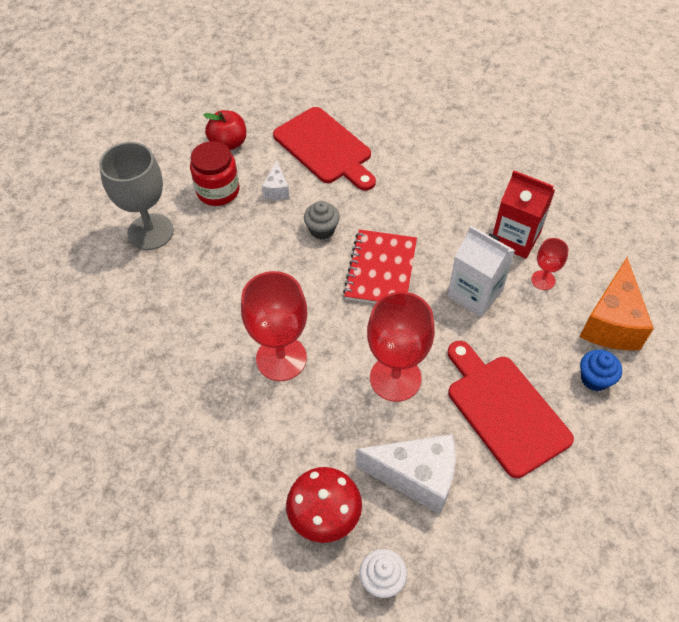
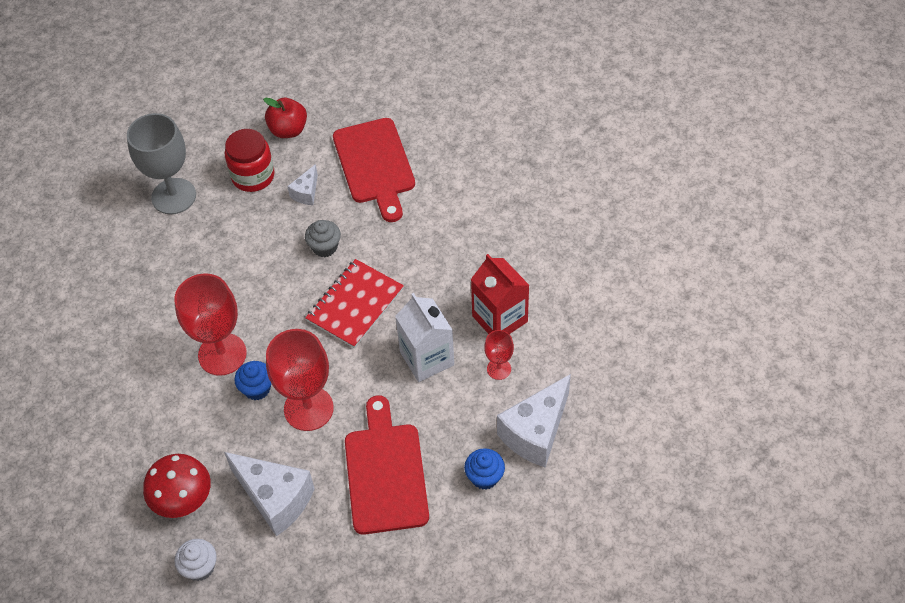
camera: 25 degrees right, 0 degrees up
(334, 378) = (257, 389): none -> blue cupcake
(611, 323) = (536, 432): orange cheese -> white cheese

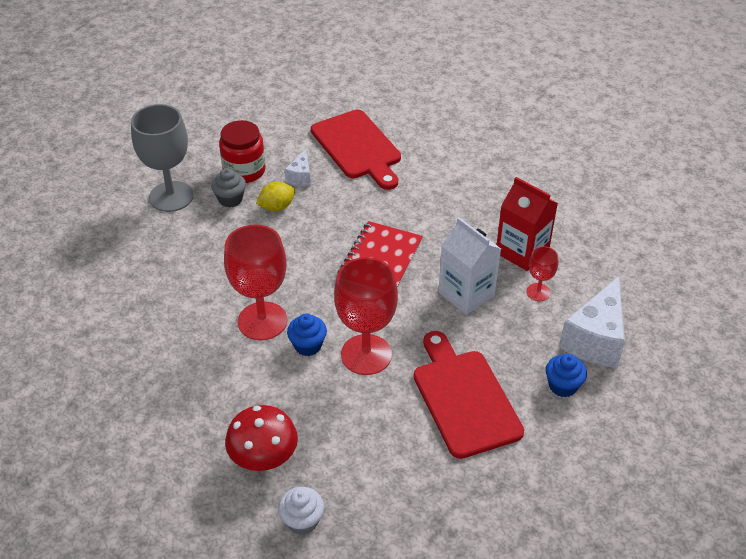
camera: 15 degrees left, 10 degrees down
(272, 225) = (277, 207): none -> yellow lemon
(275, 499) = (360, 441): white cheese -> none
(288, 130) = (266, 131): red apple -> none
(325, 247) = (333, 217): grey cupcake -> grey cupcake (230, 199)

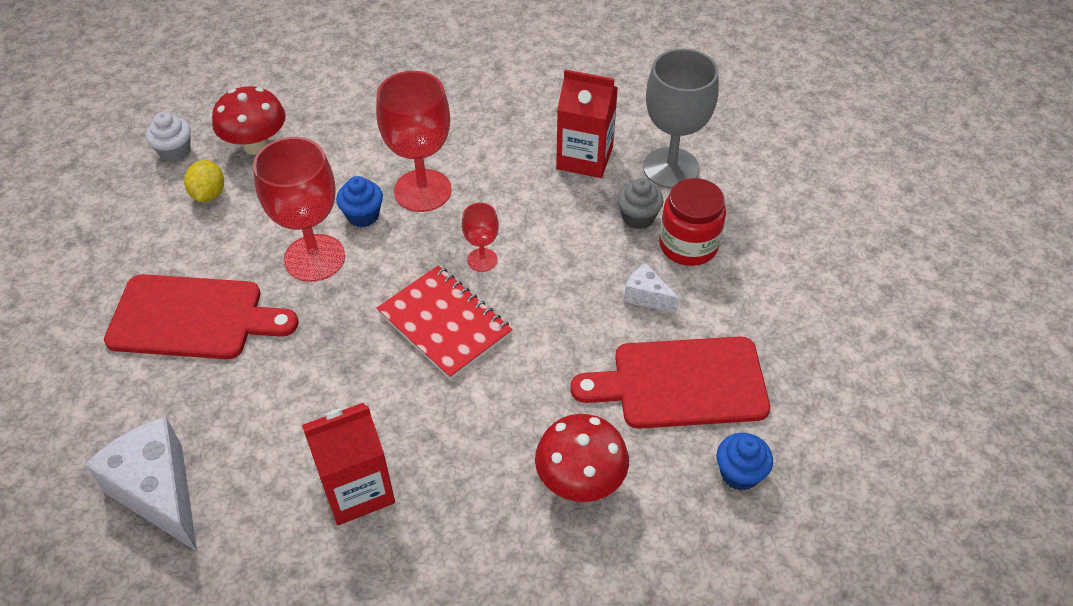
camera: 115 degrees right, 5 degrees up
(181, 243) = (584, 158): none -> red carton
(277, 207) = (600, 256): yellow lemon -> yellow lemon (209, 194)
(449, 167) = (580, 481): none -> red mushroom
(466, 294) = (330, 388): white carton -> none
(538, 292) = (277, 470): red goblet -> red goblet (482, 260)
(563, 386) = (130, 419): blue cupcake -> blue cupcake (739, 473)

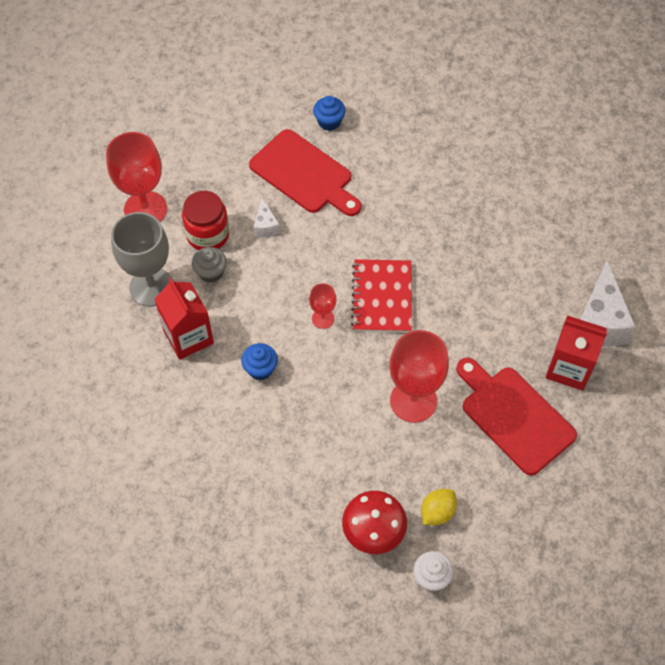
camera: 135 degrees left, 10 degrees up
(357, 489) = (503, 248): red carton -> red carton (569, 368)
(363, 215) = (358, 408): blue cupcake -> blue cupcake (260, 369)
(422, 191) = (306, 396): red goblet -> red goblet (145, 209)
(580, 481) = (400, 172): red mushroom -> none

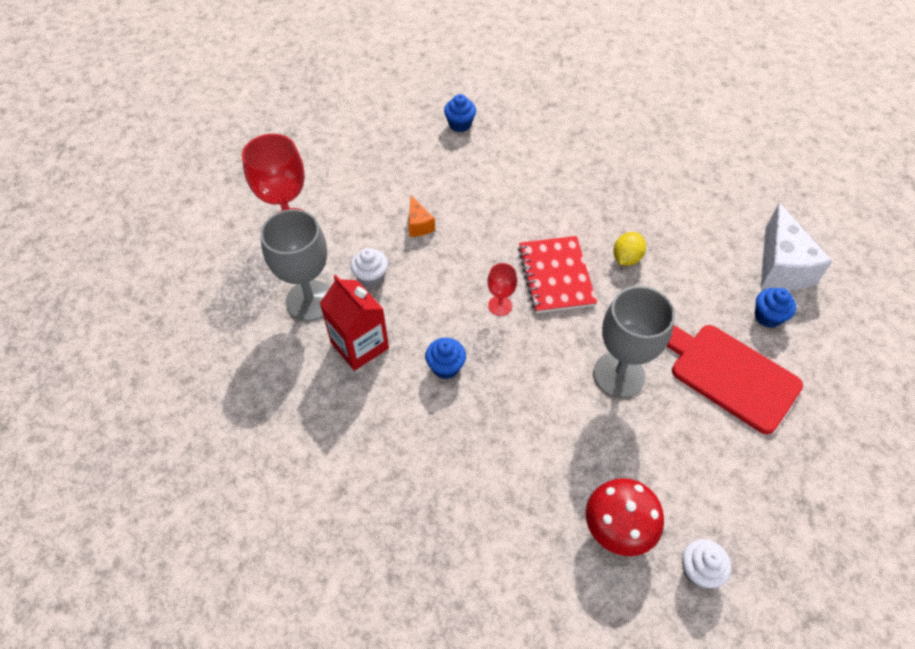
camera: 10 degrees left, 5 degrees down
(208, 235) = (360, 241): red jar -> none
(211, 272) = (371, 277): grey cupcake -> white cupcake
(265, 226) = (419, 225): white cheese -> orange cheese
(304, 174) = (447, 173): red cutting board -> none
(413, 401) = (618, 375): red goblet -> grey goblet
(437, 512) = (681, 492): yellow lemon -> yellow lemon (626, 258)
(569, 368) = (767, 317): red carton -> blue cupcake

